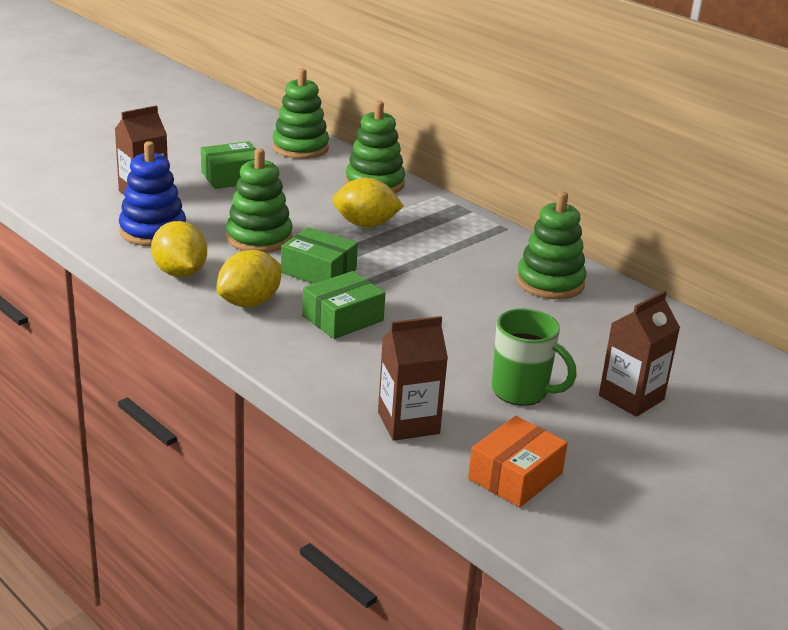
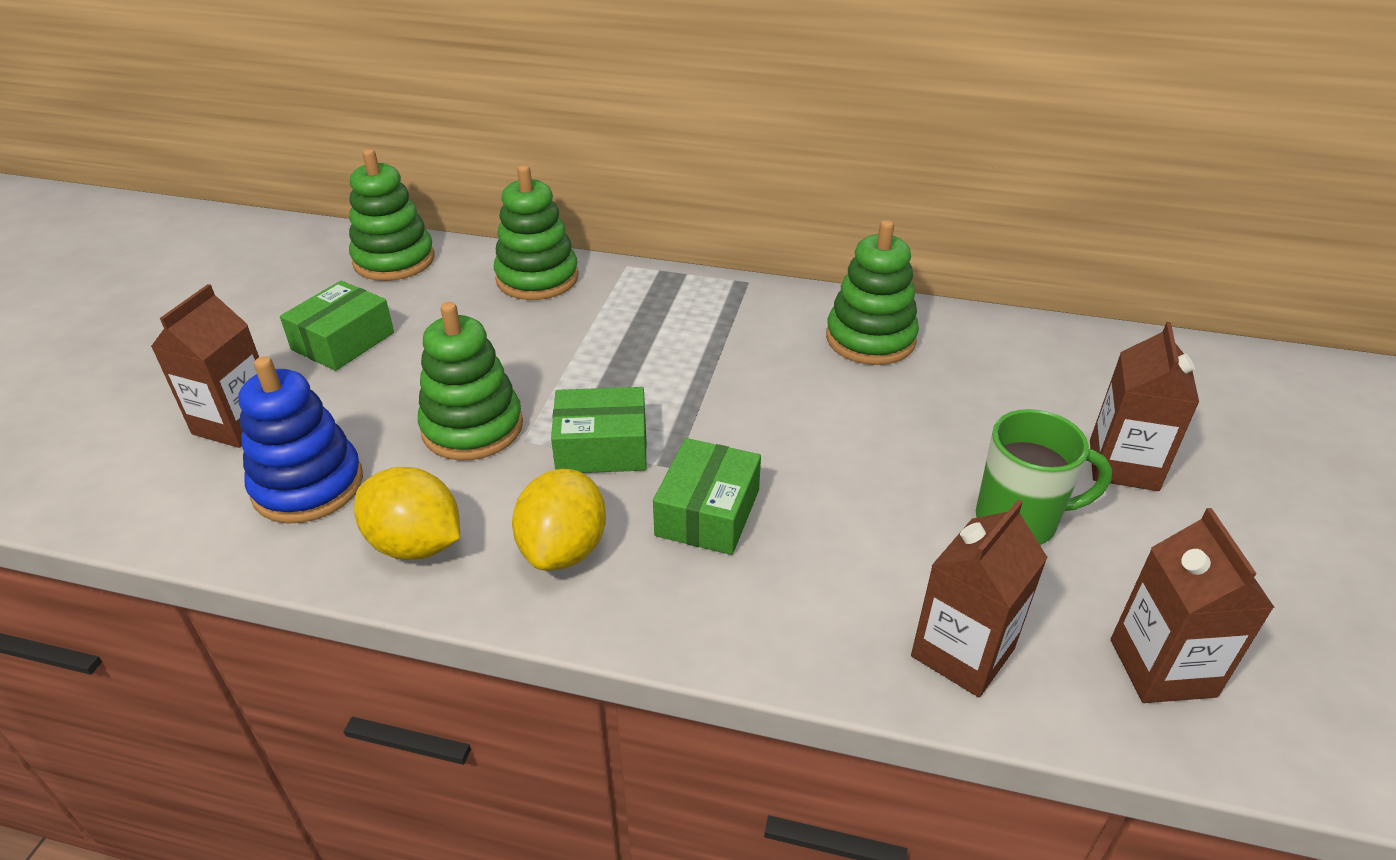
camera: 30 degrees left, 10 degrees up
(365, 224) = (587, 345): yellow lemon -> none
(515, 476) = (1162, 667): orange box -> brown carton

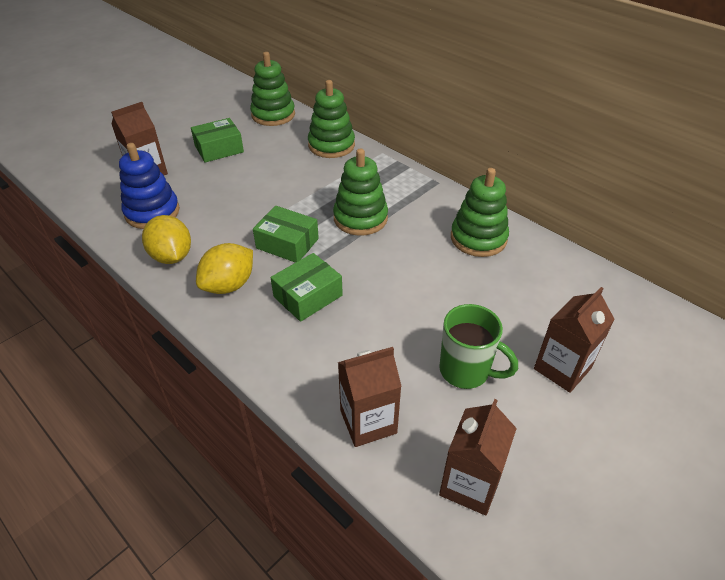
camera: 30 degrees right, 5 degrees up
(472, 427) = (239, 211): green stacking toy -> green stacking toy (360, 218)

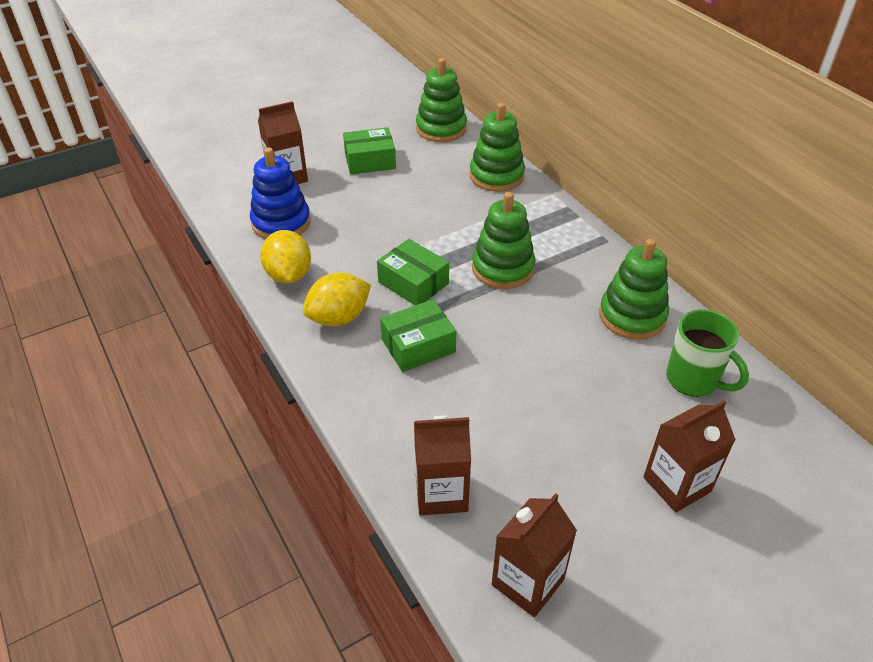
camera: 15 degrees right, 0 degrees up
(466, 371) = (565, 463): green mug -> green mug (693, 380)

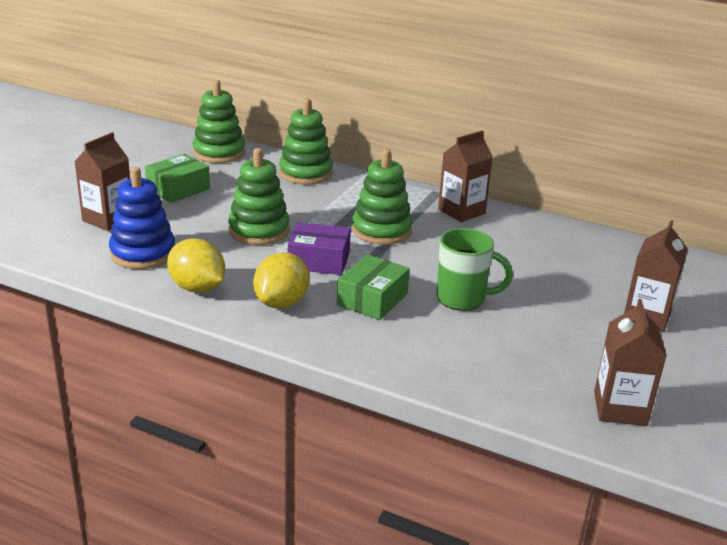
camera: 35 degrees left, 15 degrees down
(413, 283) = (319, 260): green box -> purple box
(441, 493) = (500, 383): brown carton -> brown carton (461, 211)
(632, 316) = (509, 232): green stacking toy -> green stacking toy (259, 231)
(693, 380) = (591, 255): green mug -> green mug (462, 299)

